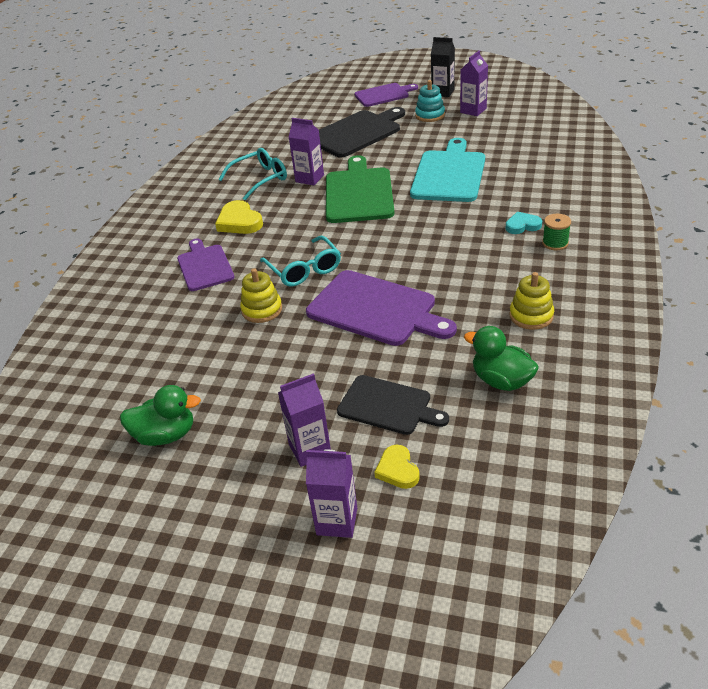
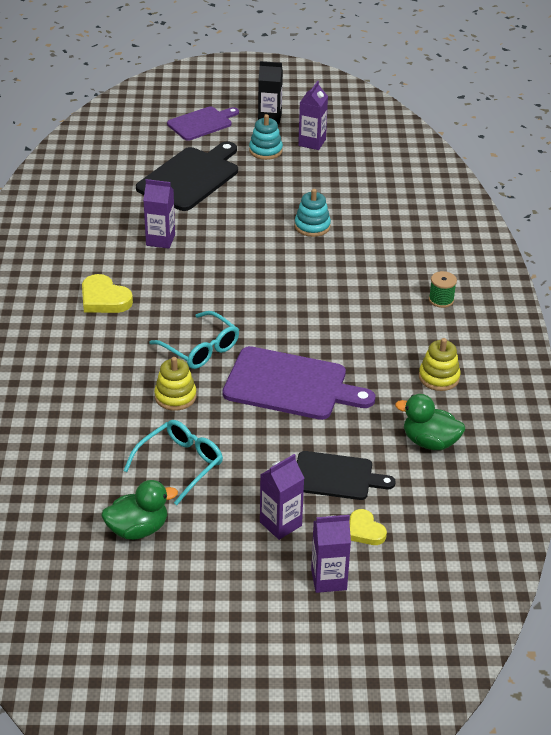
camera: 20 degrees left, 0 degrees up
(205, 266) = (90, 354): purple cutting board -> none
(260, 179) = (103, 244): turquoise glasses -> turquoise glasses (180, 464)
(359, 193) = (223, 255): green cutting board -> none
(449, 174) = (312, 226): turquoise cutting board -> turquoise stacking toy
(522, 225) = (405, 282): turquoise heart -> none

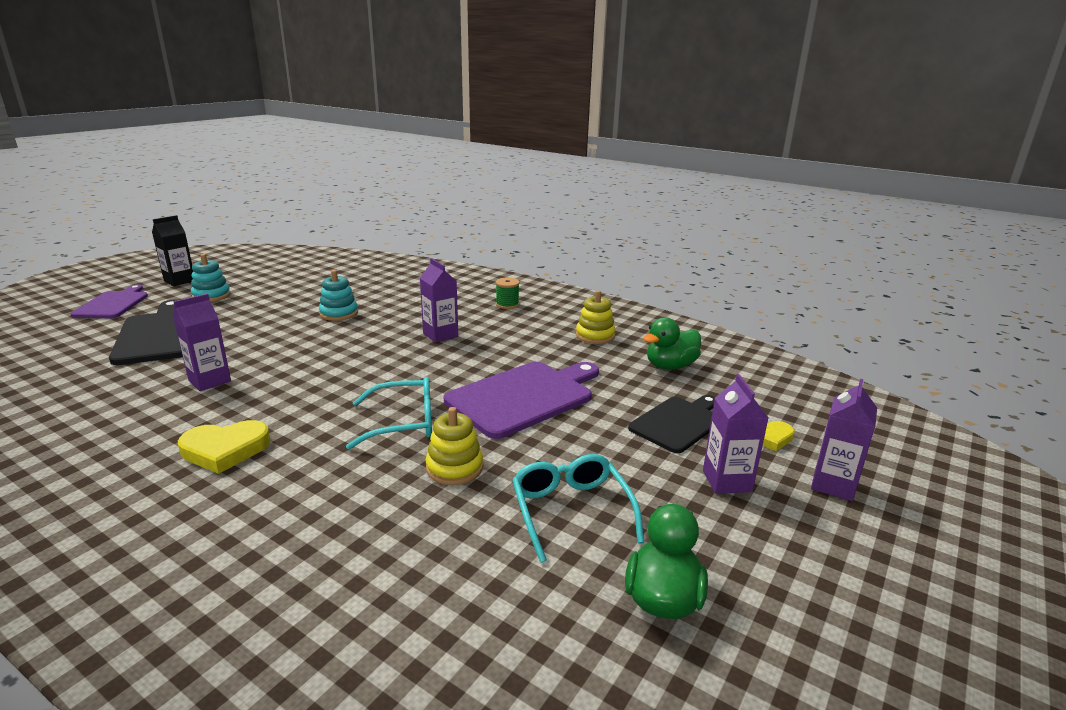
camera: 55 degrees left, 15 degrees down
(312, 142) = (245, 279): purple carton -> purple carton (440, 335)

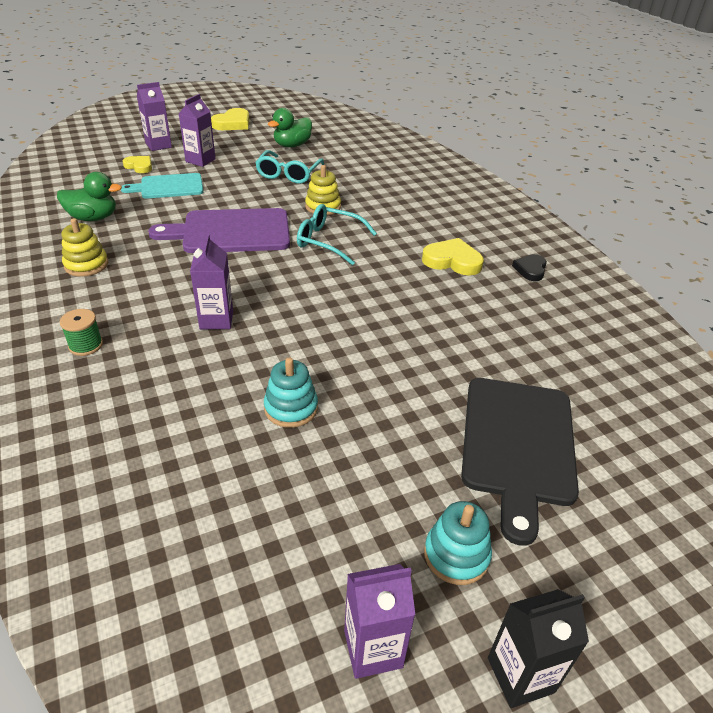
camera: 150 degrees left, 15 degrees up
(100, 474) = (530, 269): none -> black heart
(113, 304) = (623, 594): purple cutting board -> none
(209, 381) = (461, 334): purple carton -> purple carton (373, 648)
(678, 423) = (168, 186): black cutting board -> turquoise cutting board
(870, 617) = (232, 123): none -> yellow heart

